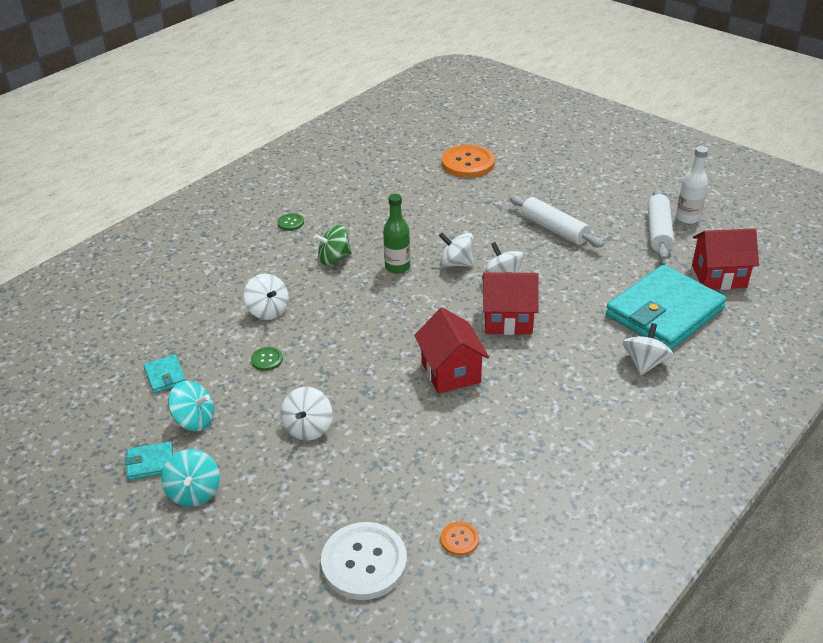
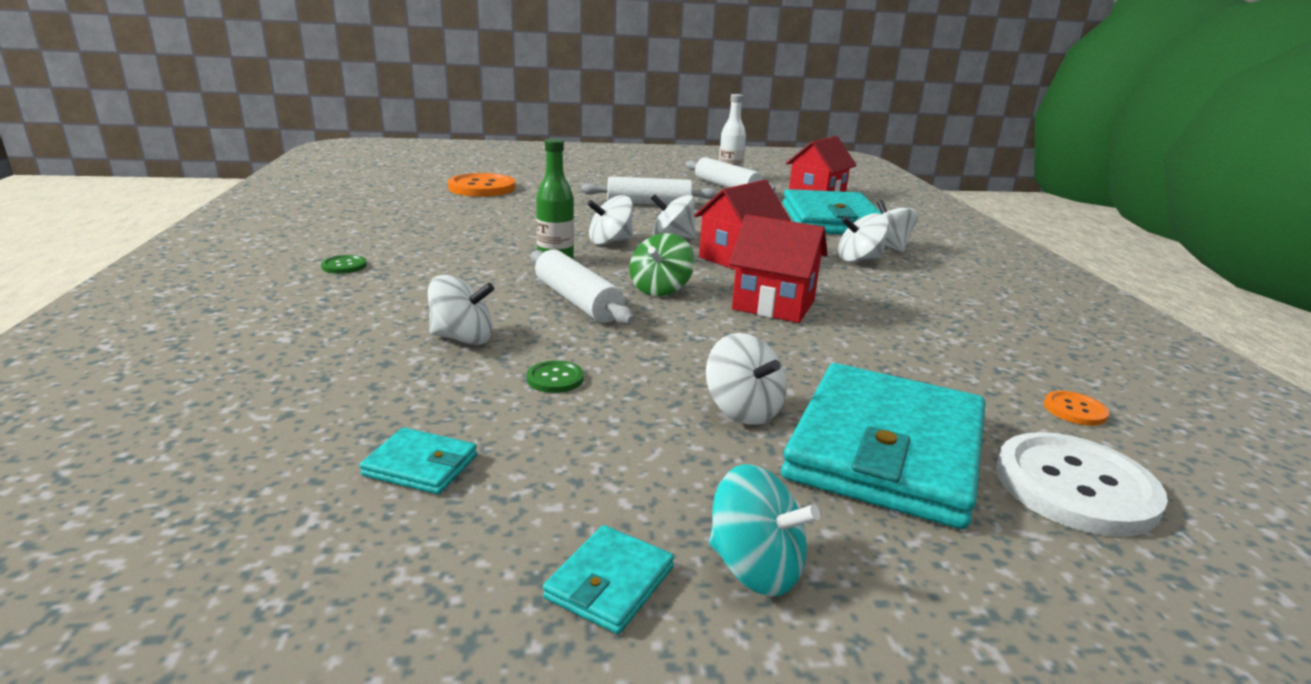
camera: 50 degrees left, 15 degrees down
(195, 420) = (577, 487): turquoise spinning top -> none
(325, 488) = (886, 450): none -> turquoise wallet
(334, 258) = (465, 274): green spinning top -> green spinning top (660, 289)
(354, 311) = (577, 301): none -> white rolling pin
(592, 364) = (859, 259): none -> white spinning top

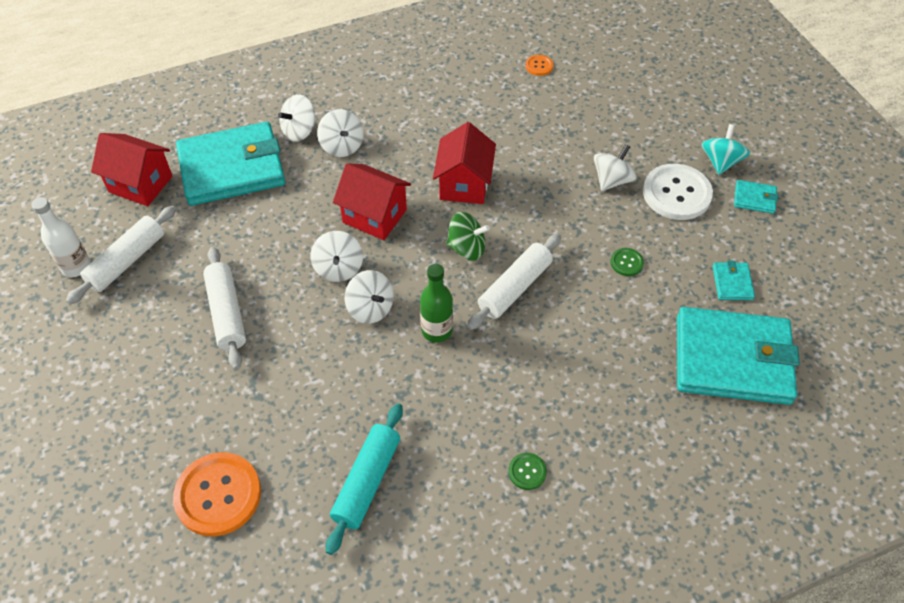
camera: 105 degrees left, 30 degrees up
(429, 219) = (367, 481): none -> turquoise rolling pin
(463, 338) = (605, 326): white spinning top -> none
(886, 450) = (617, 129): turquoise wallet -> turquoise wallet (732, 359)
(1075, 486) = (609, 75): white button -> white button (676, 193)

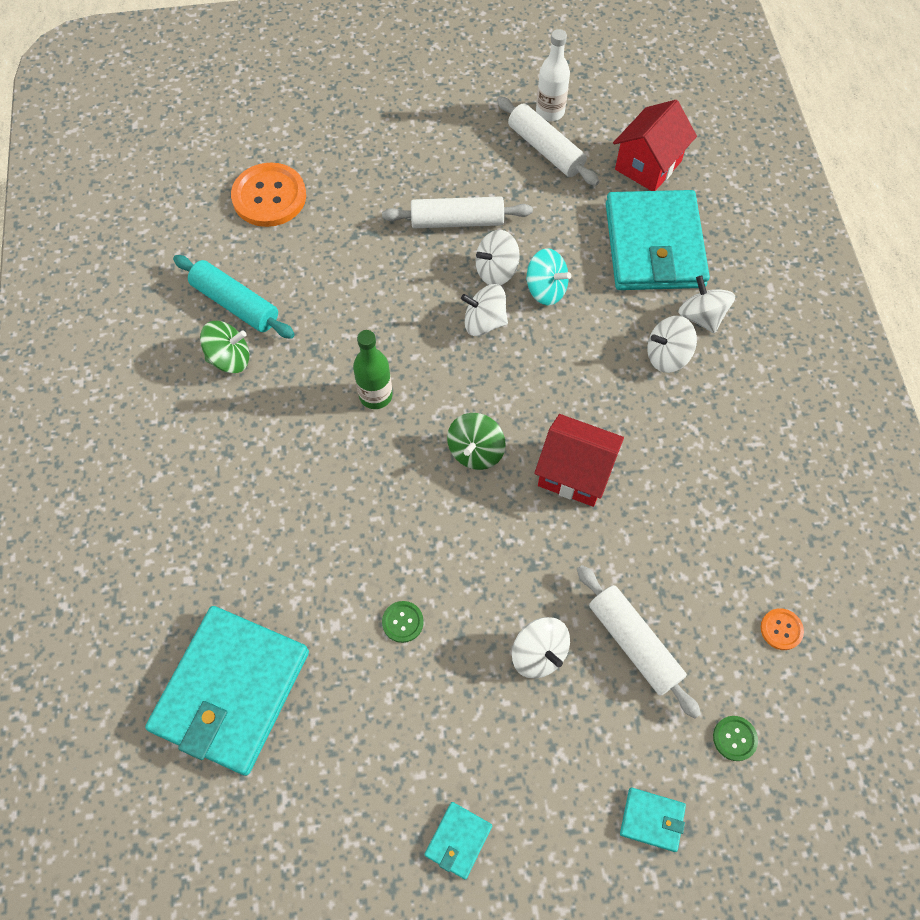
camera: 105 degrees right, 10 degrees up
(370, 308) = (423, 341): white spinning top -> white spinning top (496, 271)
(374, 216) = (548, 368): red house -> none
(432, 465) = (230, 358): none -> green spinning top
(515, 288) = (405, 486): white rolling pin -> white rolling pin (634, 643)
(527, 472) = (189, 435): green button -> green button (734, 738)
(676, 193) = (495, 731): white button -> none
(720, 162) = (537, 822): turquoise spinning top -> turquoise spinning top (546, 289)
(732, 283) = (333, 741): turquoise wallet -> turquoise wallet (652, 819)

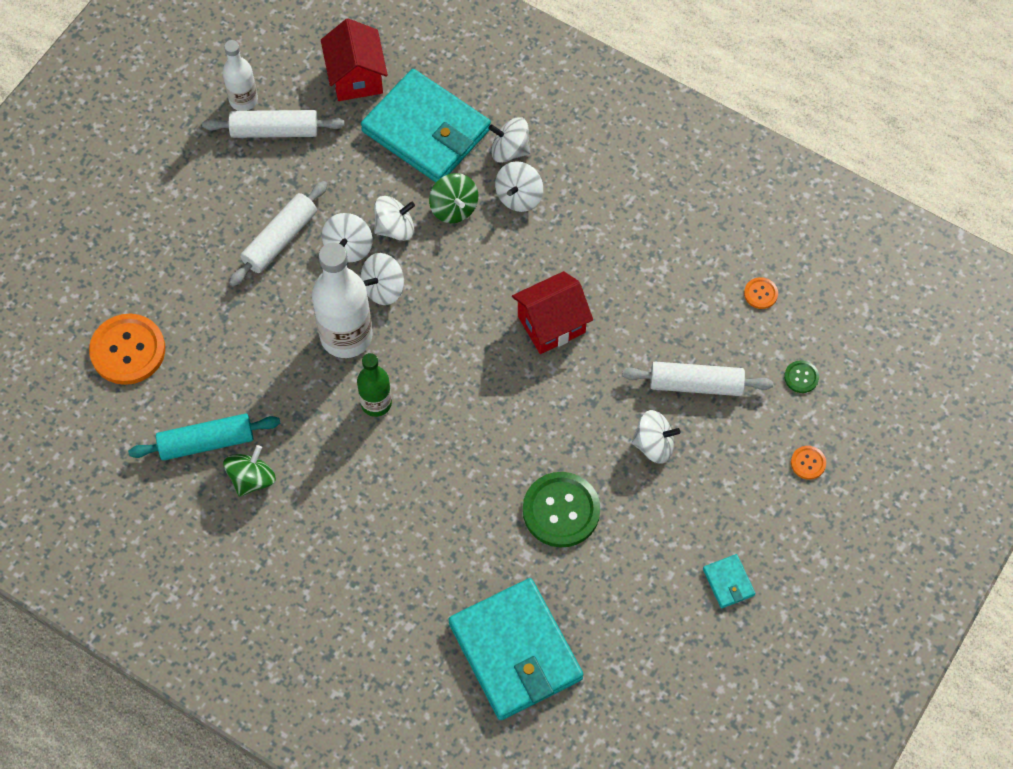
camera: 50 degrees left, 0 degrees up
(402, 622) = (561, 510): green button -> green button, size x2.19
(416, 328) = (346, 336): none -> white bottle
(475, 451) = (479, 372): green spinning top -> green spinning top (454, 208)
(546, 289) = (395, 228): turquoise spinning top -> white spinning top
(652, 819) = (808, 463): turquoise wallet -> orange button

